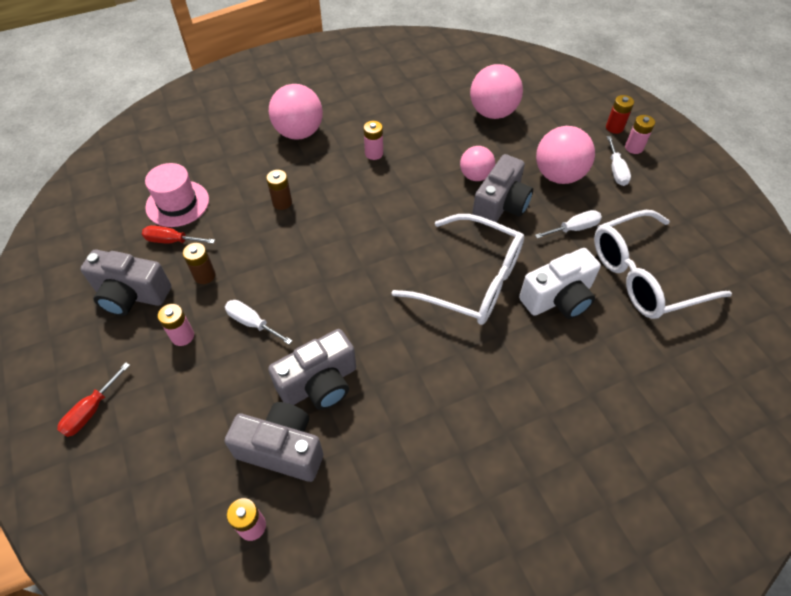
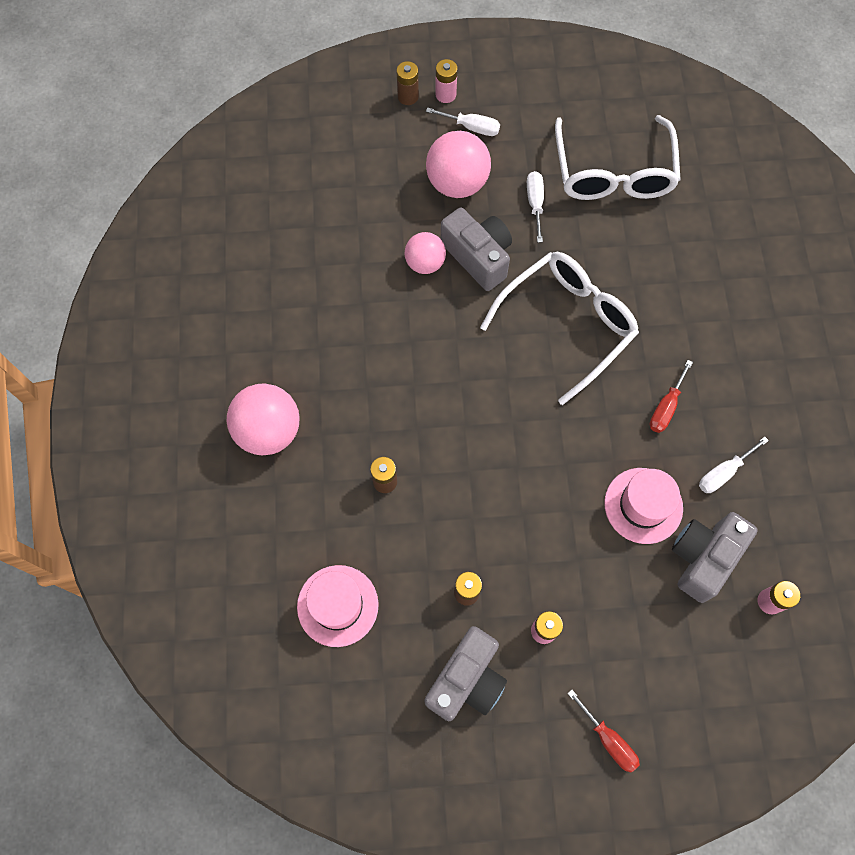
camera: 70 degrees left, 15 degrees up
(172, 241) = (399, 622): red screwdriver -> red screwdriver (666, 407)
(252, 323) = (549, 554): white screwdriver -> white screwdriver (723, 472)
(319, 383) = (643, 505): grey camera -> pink hat
(374, 153) = (344, 356): pink battery -> none
(492, 113) = (329, 204): pink ball -> none
(558, 298) = (614, 257): white camera -> none
(614, 128) = (408, 96): red battery -> brown battery

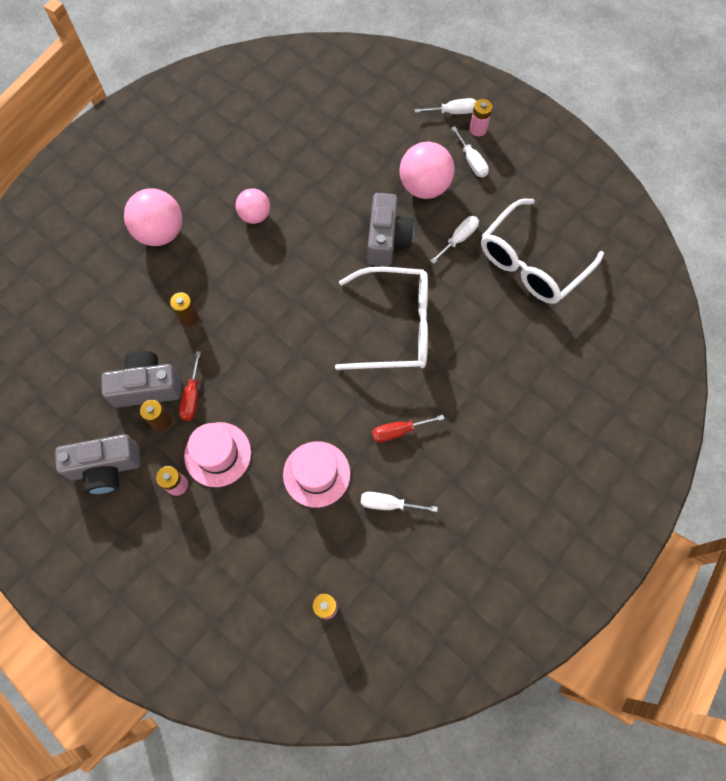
camera: 45 degrees right, 0 degrees up
(337, 605) = (88, 359): pink hat -> pink hat (218, 454)
(408, 96) = (453, 112): brown battery -> white screwdriver
(425, 263) = (351, 216): pink ball -> pink ball (255, 215)
(608, 740) = (141, 582): red screwdriver -> red screwdriver (192, 396)
(703, 558) = (316, 540): grey camera -> grey camera (147, 387)

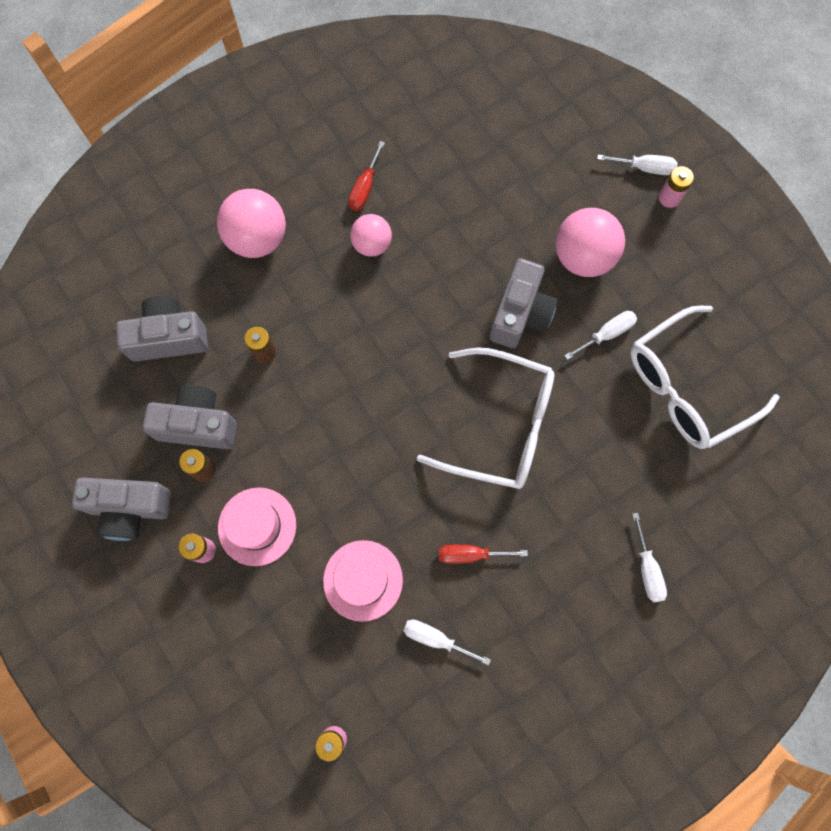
camera: 15 degrees right, 5 degrees up
(106, 325) = (169, 338): none -> grey camera
(192, 396) = (245, 449): red screwdriver -> red screwdriver (364, 188)
(471, 161) = (650, 238): white screwdriver -> white screwdriver (647, 569)

